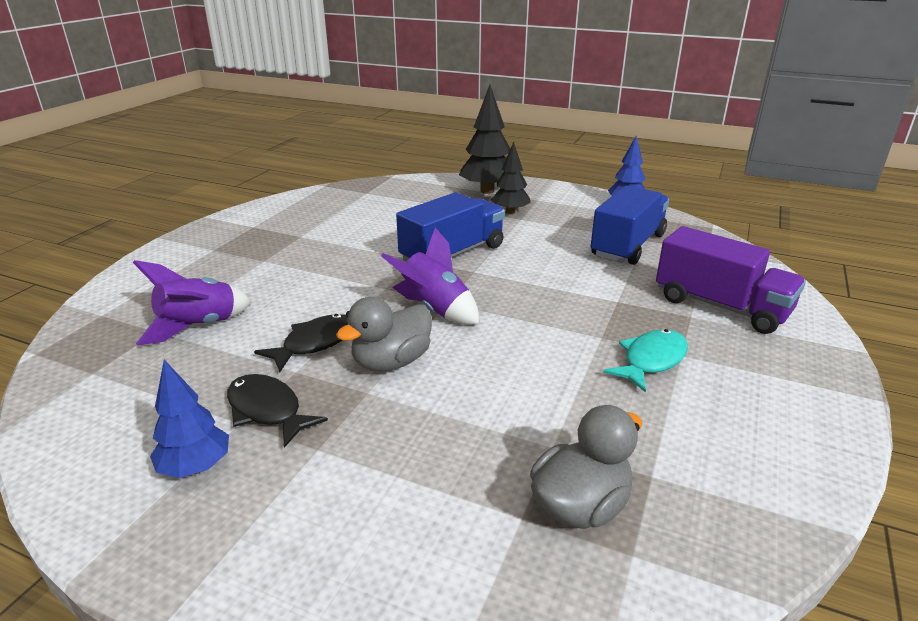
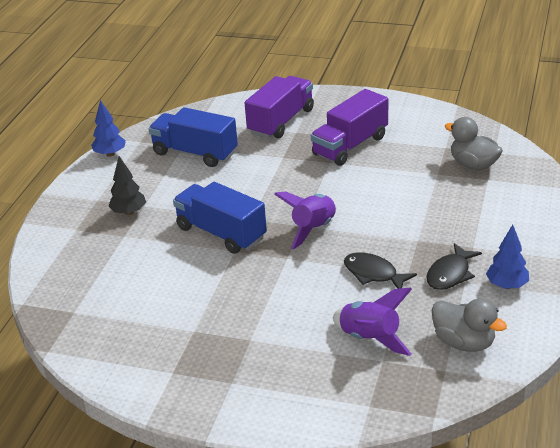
camera: 95 degrees left, 5 degrees up
(391, 362) = (384, 236): grey duck -> grey duck (464, 342)
(487, 191) = (73, 231): black tree -> none
(651, 360) = (350, 146): turquoise fish -> purple truck

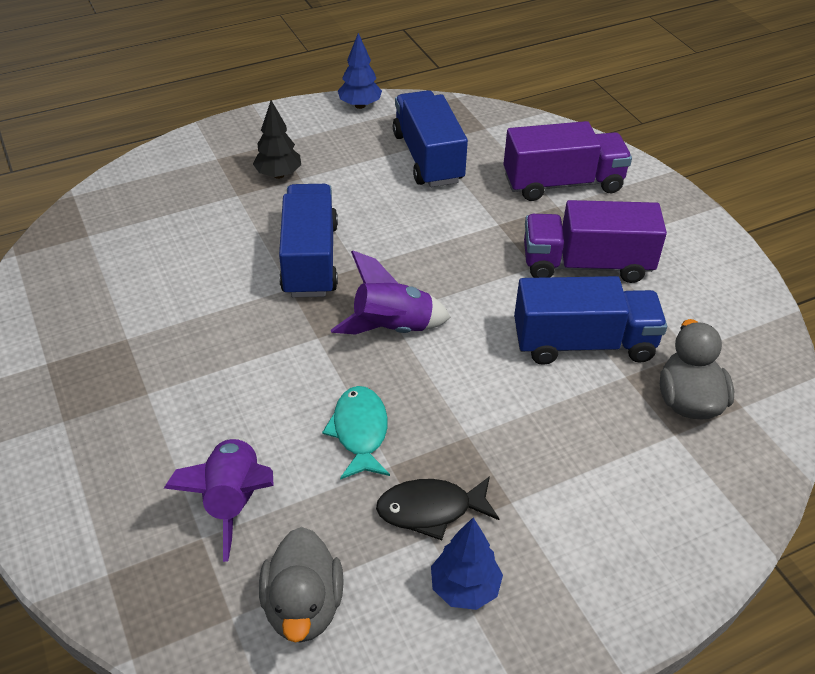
camera: 45 degrees right, 10 degrees up
(373, 274) = (360, 432): black fish -> turquoise fish
(401, 175) = (583, 343): none -> blue truck

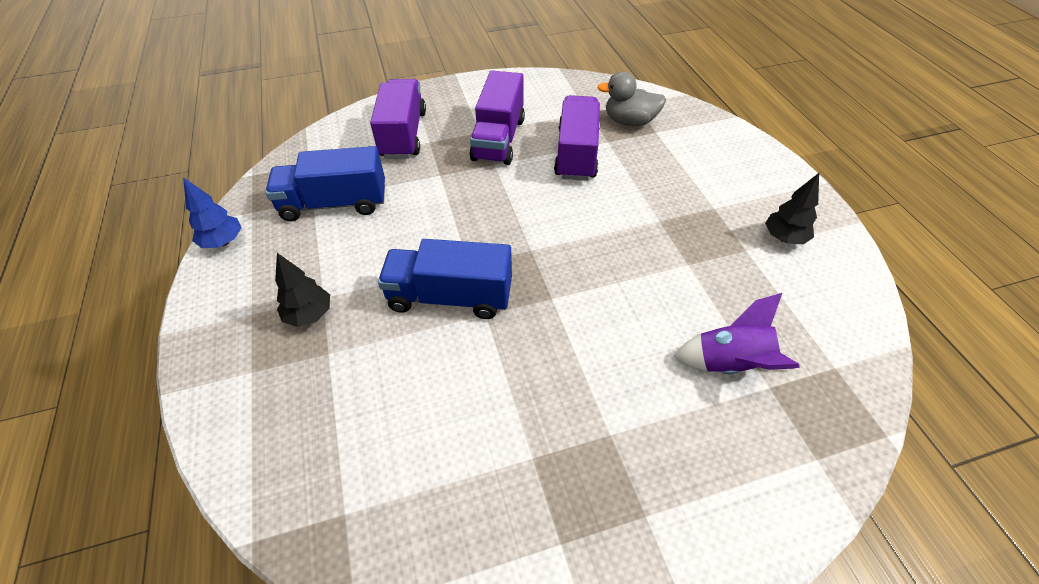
camera: 80 degrees left, 5 degrees up
(303, 606) = (816, 323): grey duck -> none
(360, 432) = (657, 278): turquoise fish -> none
(392, 328) = (548, 249): purple rocket -> none
(431, 510) = (725, 247): black fish -> none
(465, 588) = (784, 238): blue tree -> black tree
(583, 343) = (576, 154): blue truck -> purple truck

